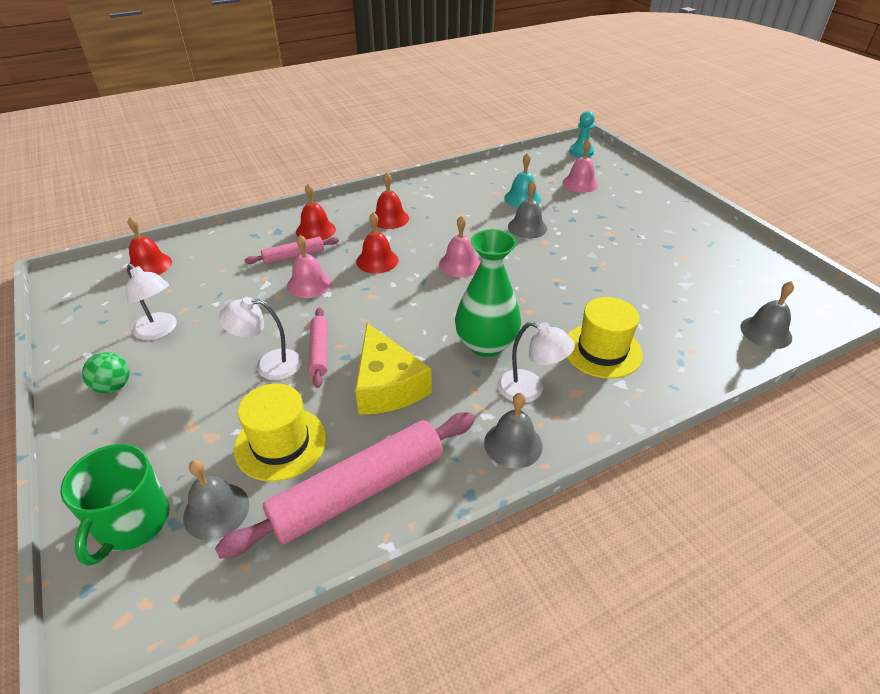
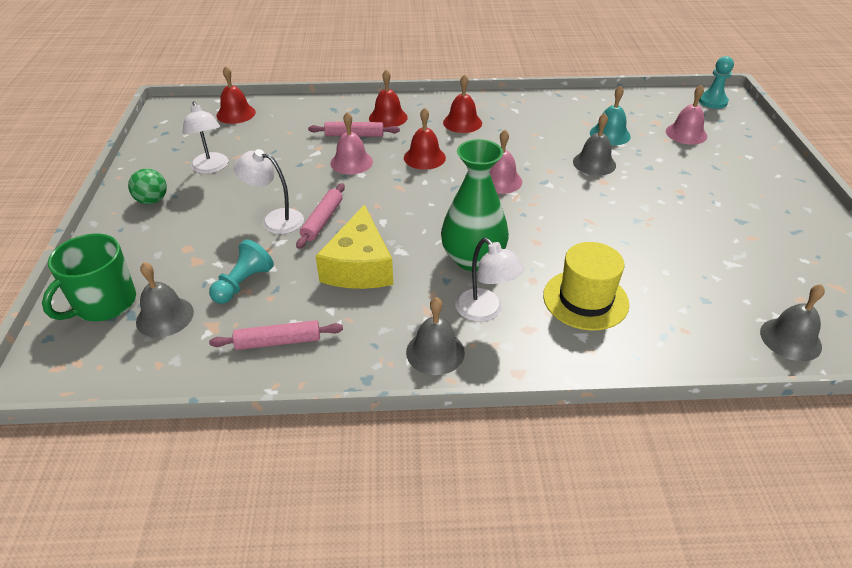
camera: 25 degrees right, 0 degrees up
(280, 443) = (243, 283): yellow hat -> turquoise pawn
(359, 490) = (278, 341): pink rolling pin -> pink rolling pin, size x0.50

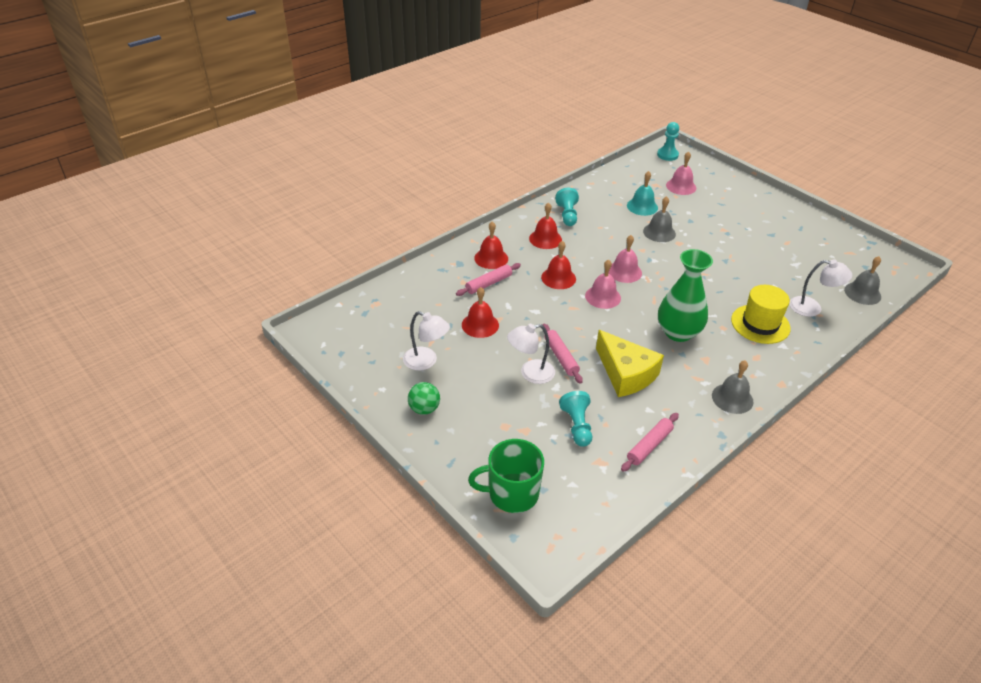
camera: 40 degrees left, 0 degrees up
(104, 303) = (512, 493): green mug -> green mug turned 90 degrees clockwise
(165, 316) = (563, 475): grey bell -> none
(236, 114) = (373, 309): red bell -> red bell (480, 325)
(351, 162) = (517, 305): pink bell -> pink bell (603, 297)
(485, 311) = (725, 360): white lamp -> white lamp (812, 308)
(515, 112) = (567, 215): none -> turquoise pawn

